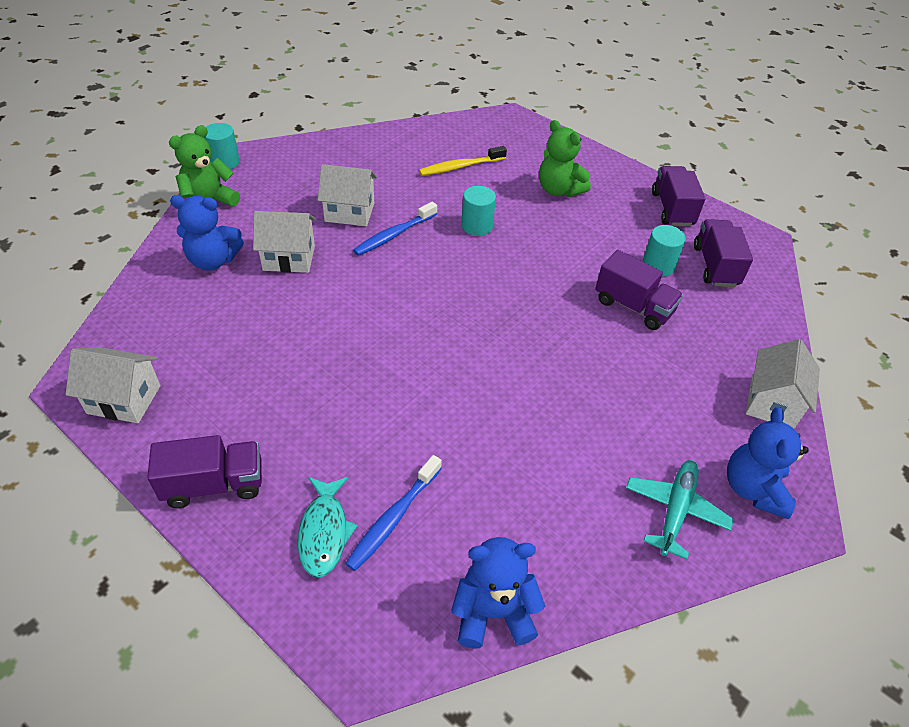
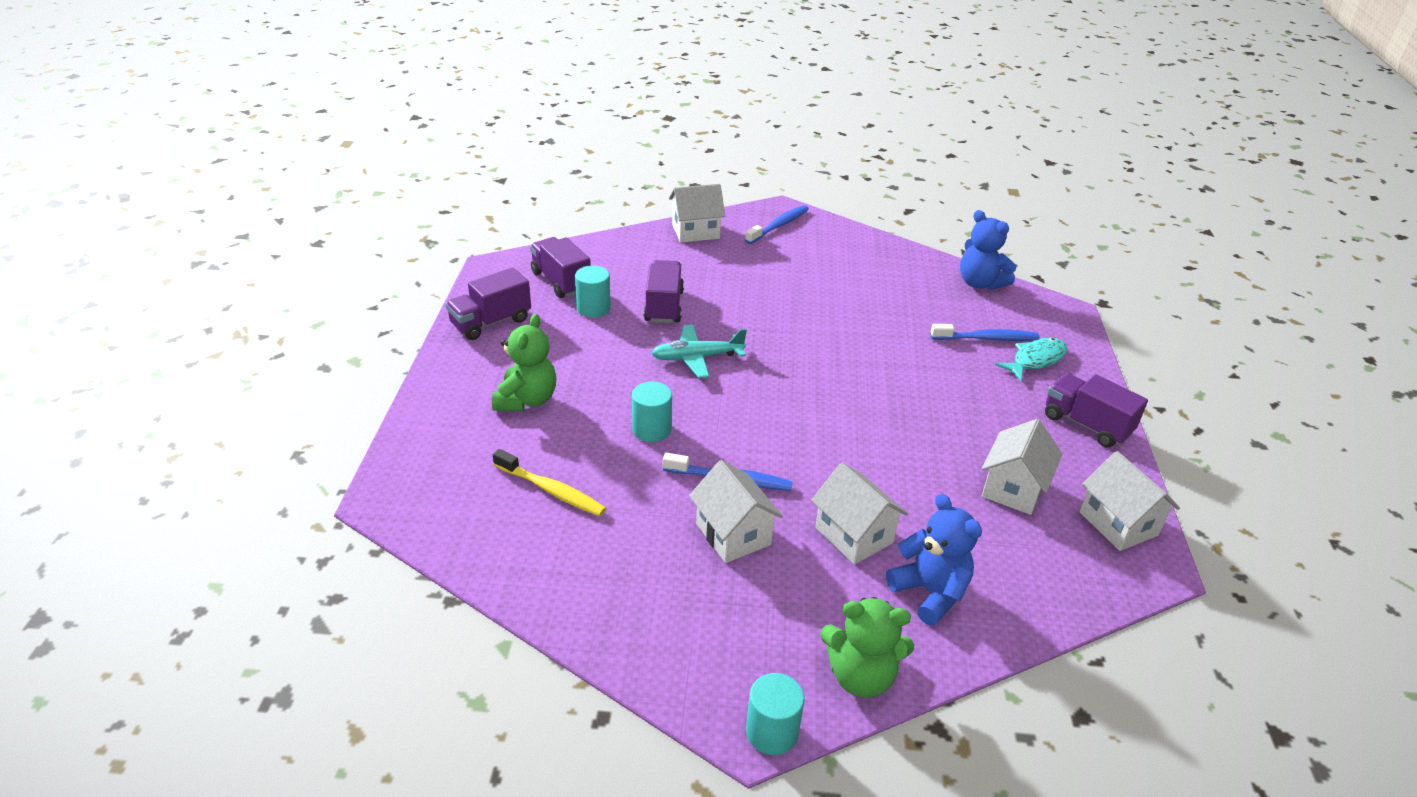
camera: 125 degrees left, 10 degrees down
(223, 366) = (1013, 489): none -> white house
(675, 510) = (831, 246): turquoise plane -> turquoise plane (697, 358)
(715, 266) = (561, 281): purple truck -> purple truck turned 90 degrees clockwise
(753, 489) = (778, 225): blue teddy bear -> blue toothbrush

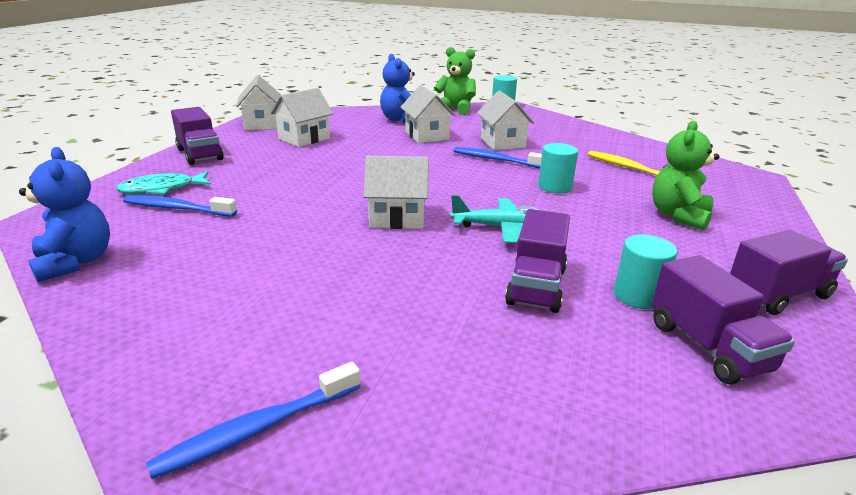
camera: 165 degrees left, 10 degrees down
(695, 231) = (450, 438): white house -> white house (397, 218)

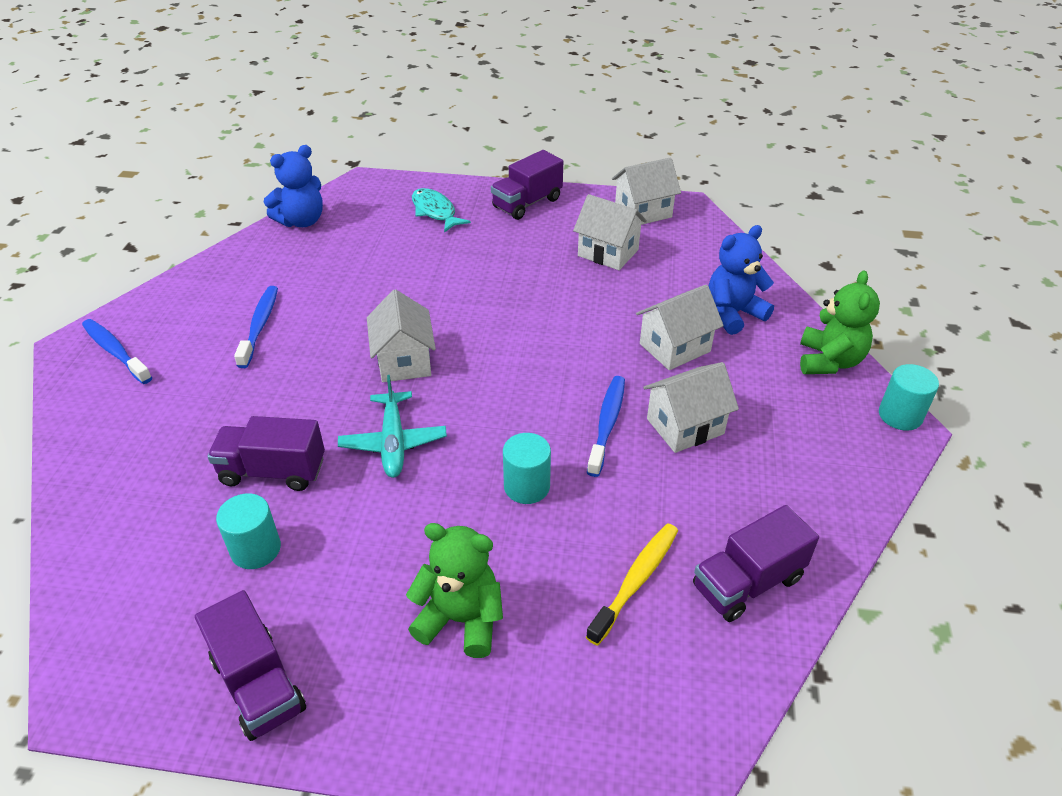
camera: 80 degrees right, 15 degrees up
(177, 208) = (397, 232): blue toothbrush -> blue toothbrush (260, 326)
(708, 347) = (169, 593): purple truck -> purple truck (747, 582)

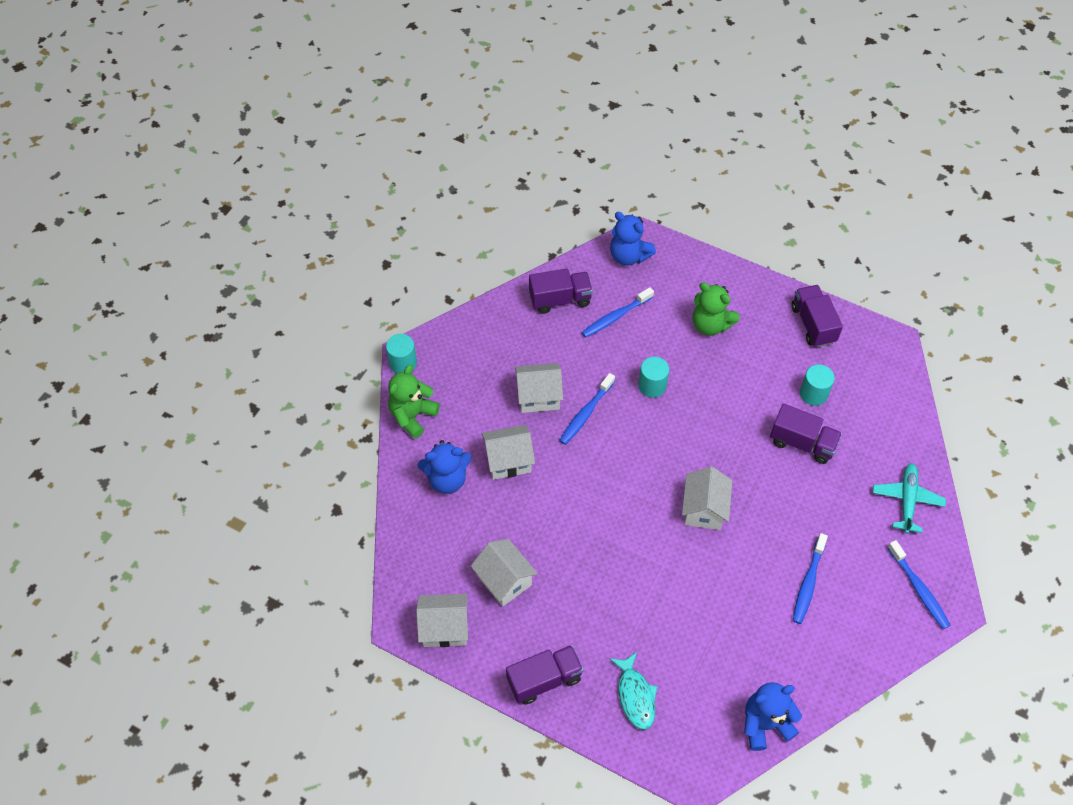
camera: 160 degrees left, 15 degrees up
(393, 442) = (724, 441): turquoise plane -> turquoise plane (907, 500)
(636, 581) = (615, 317): yellow toothbrush -> blue toothbrush
(674, 721) = (628, 256): none -> blue teddy bear

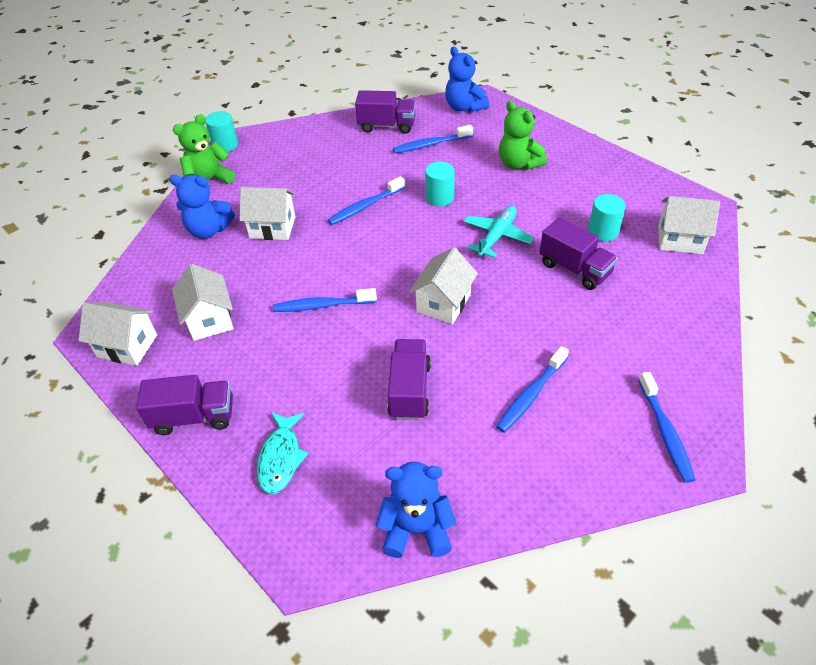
camera: 20 degrees right, 10 degrees down
(538, 396) = (328, 187): white house -> white house (680, 239)
(599, 539) = (322, 305): none -> blue toothbrush
(813, 324) = (623, 179): purple truck -> purple truck (409, 390)
(907, 500) = (678, 342): turquoise plane -> turquoise plane (497, 236)

